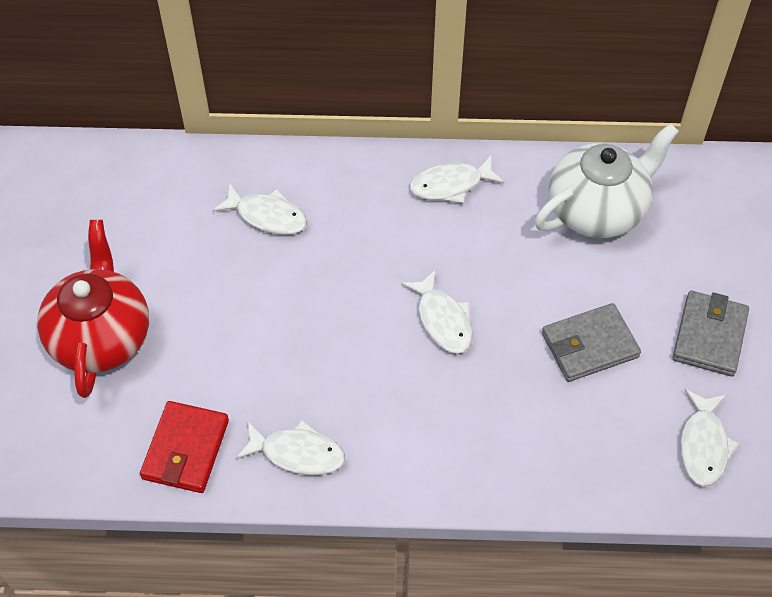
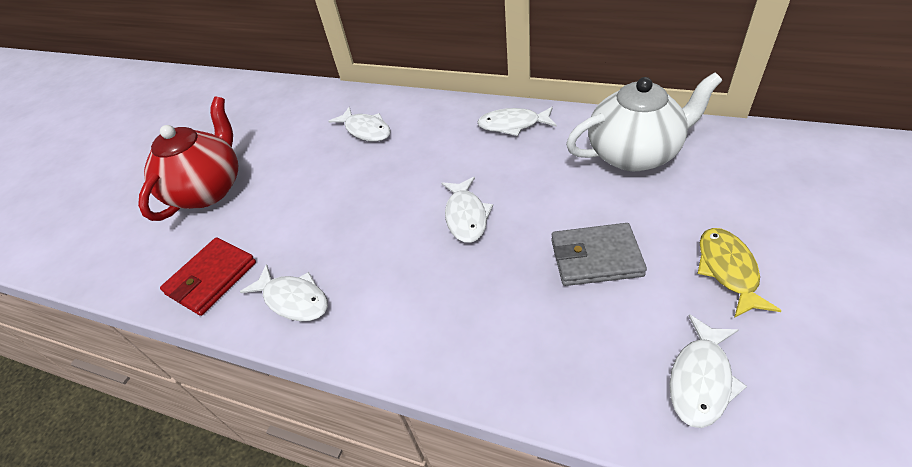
camera: 25 degrees right, 10 degrees down
(709, 336) = (728, 270): grey wallet -> yellow fish

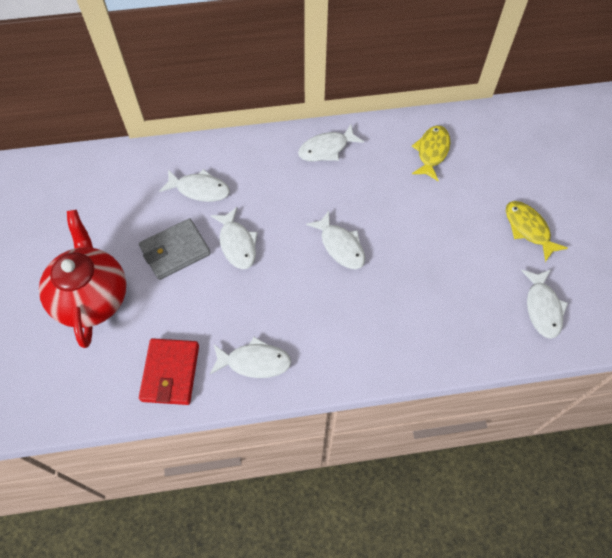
camera: 35 degrees left, 15 degrees up
(363, 183) = (237, 244): none -> white fish
(596, 257) = (447, 248): grey wallet -> grey wallet (175, 251)
(634, 154) = (431, 152): white teapot -> yellow fish

